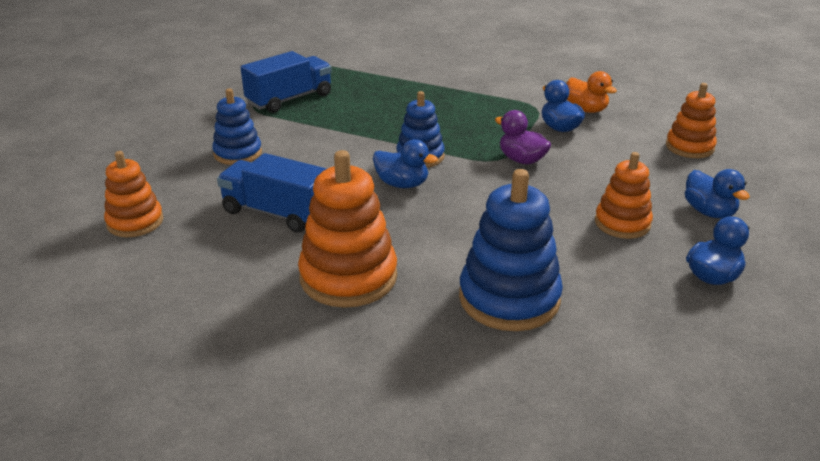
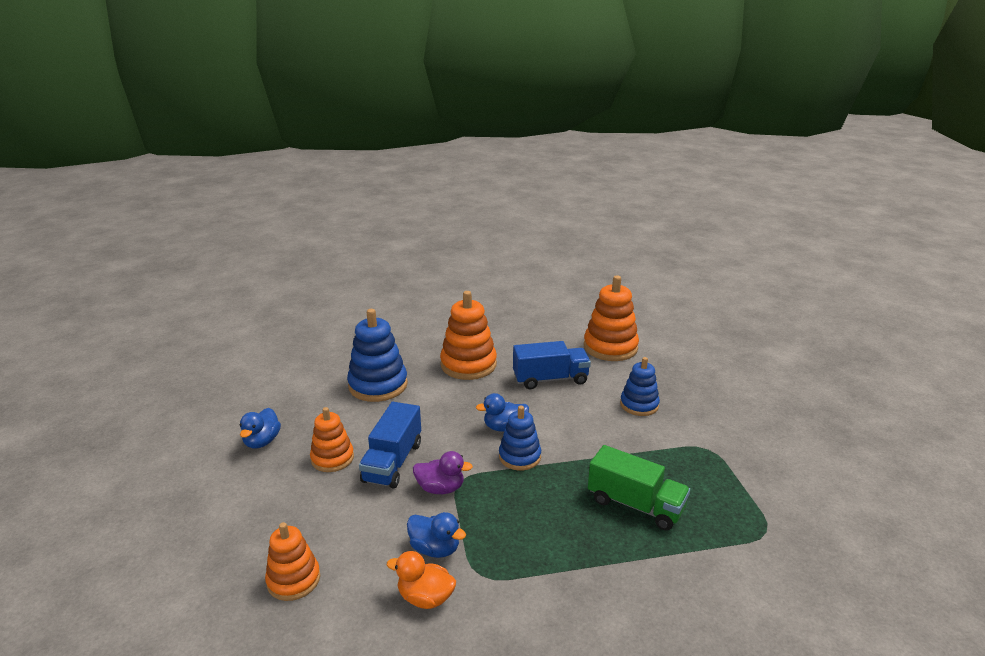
camera: 145 degrees right, 5 degrees down
(135, 222) = (610, 347): orange stacking toy -> orange stacking toy, size x1.61
(289, 99) = (698, 471): blue truck -> blue truck (392, 462)
(372, 100) = (635, 505): none -> green truck
(709, 212) = (267, 496): blue duck -> none

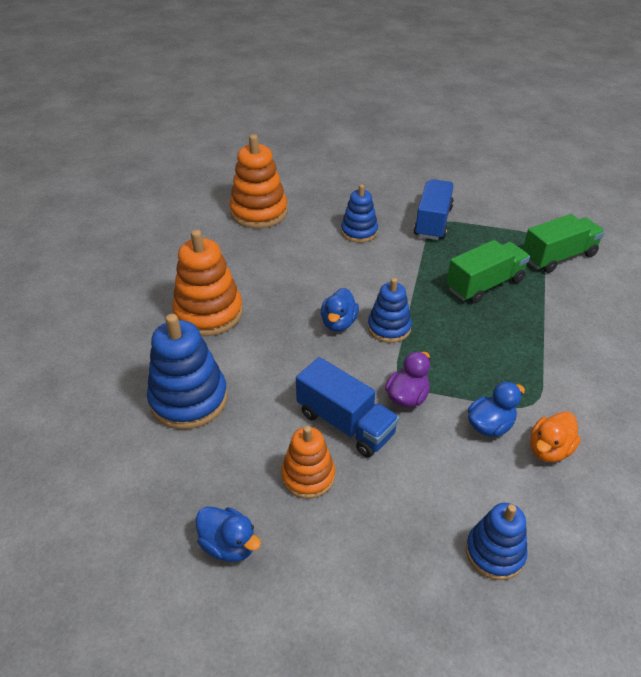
camera: 65 degrees left, 15 degrees up
(293, 580) = (494, 552): orange stacking toy -> blue stacking toy
(550, 379) = (281, 267): blue truck -> blue truck (433, 222)
(744, 556) = (558, 257): none -> green truck

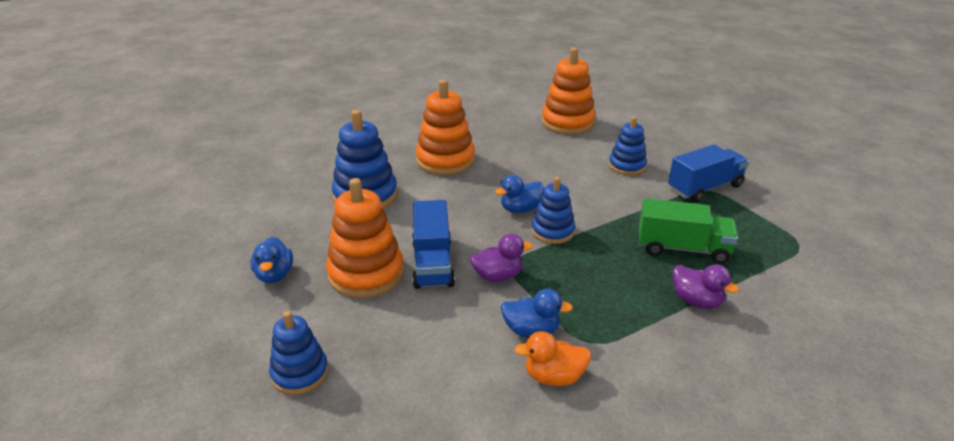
camera: 45 degrees right, 10 degrees down
(308, 476) = (366, 274): orange stacking toy -> orange stacking toy, size x1.61
(494, 552) = (408, 398): blue stacking toy -> blue stacking toy (300, 373)
(543, 323) = (696, 301): none -> purple duck
(558, 257) = (797, 268): green truck -> none

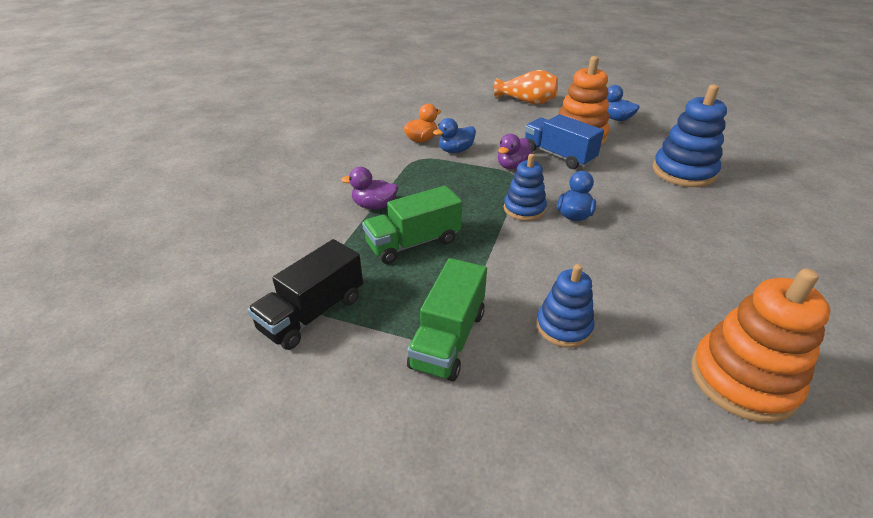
camera: 140 degrees right, 5 degrees up
(300, 373) = (527, 102): blue stacking toy -> orange vase
(445, 161) = (713, 230): orange stacking toy -> none
(705, 188) = (448, 339): blue truck -> green truck
(797, 236) = (312, 313): none -> black truck

